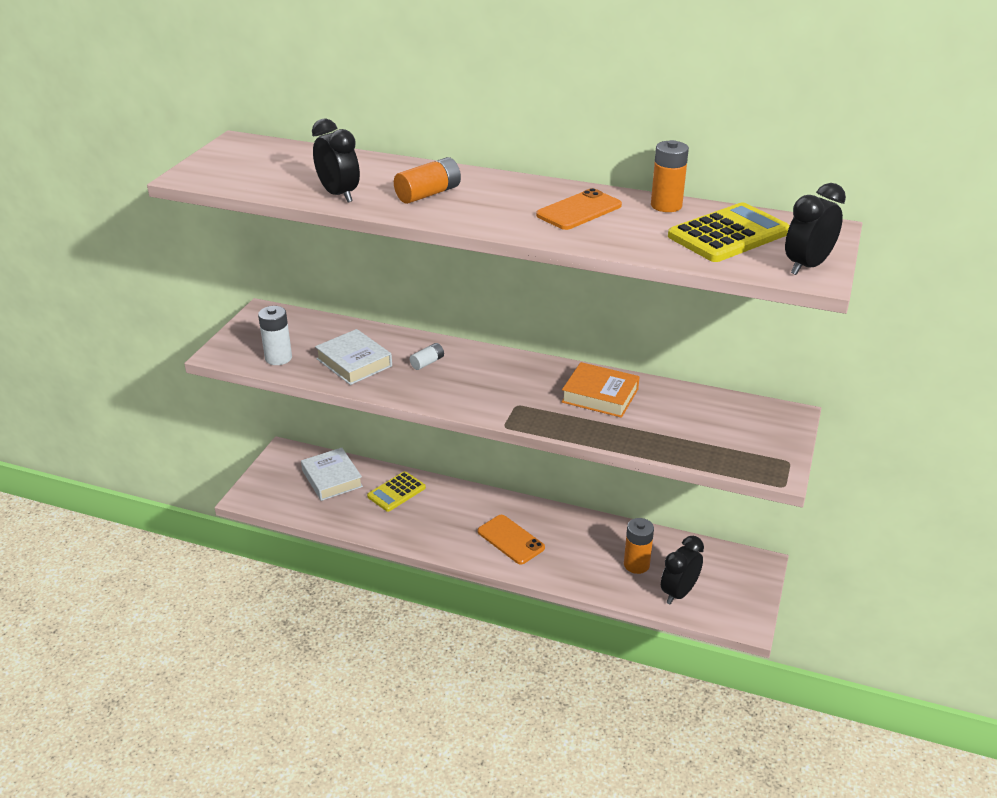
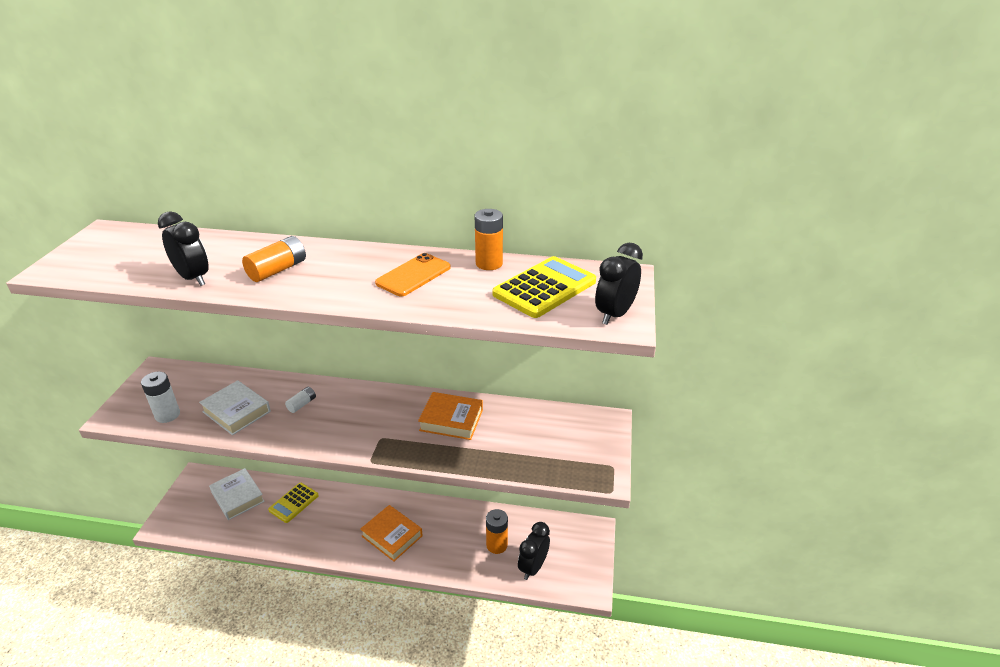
camera: 10 degrees left, 0 degrees up
(510, 540) = (392, 536): orange phone -> orange book

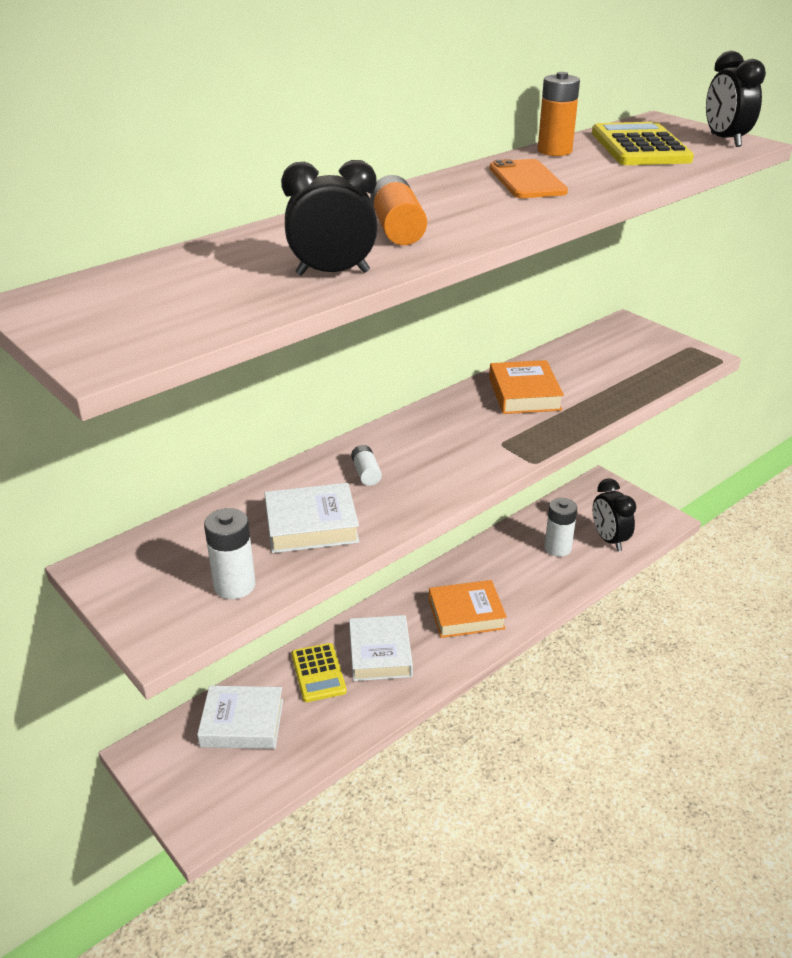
camera: 50 degrees left, 0 degrees up
(328, 518) = (380, 653): none -> white book
(451, 420) = (524, 394): orange book -> orange book turned 60 degrees counterclockwise
(497, 545) = (557, 548): orange battery -> white battery

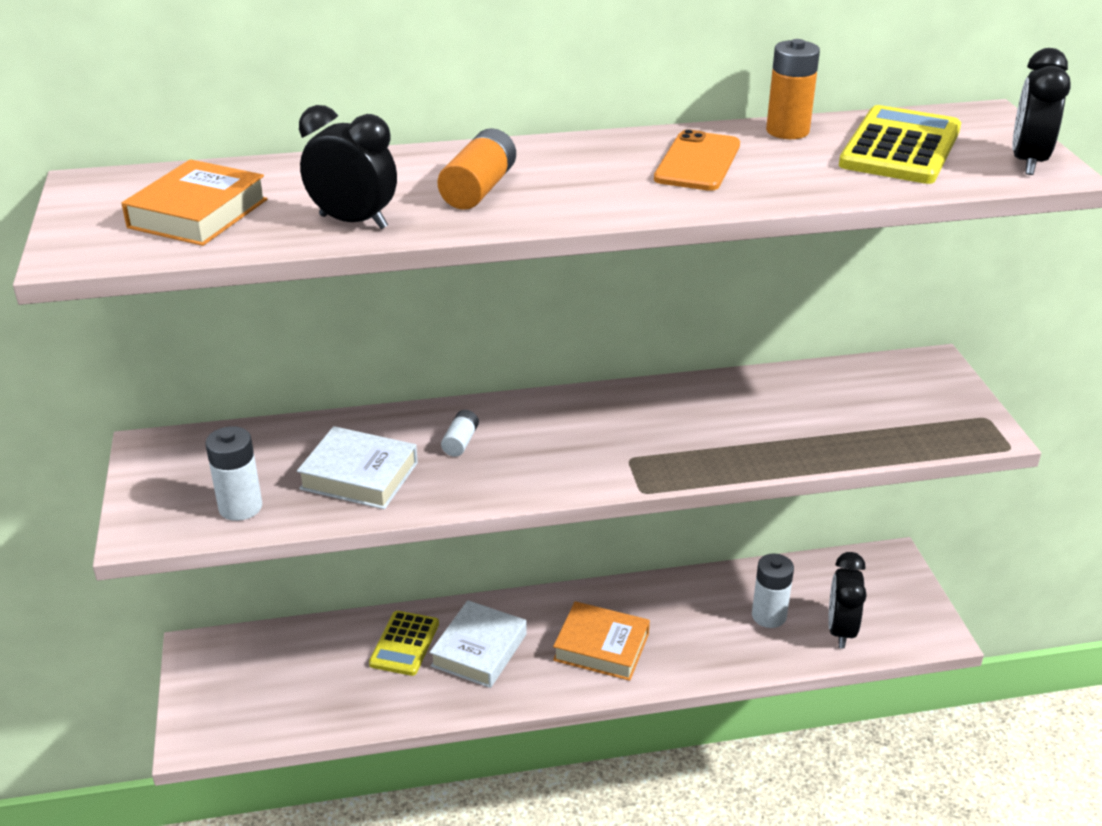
camera: 30 degrees right, 0 degrees up
(242, 723) = (299, 661): white book -> none
(524, 394) = (714, 411): orange book -> orange book (198, 213)

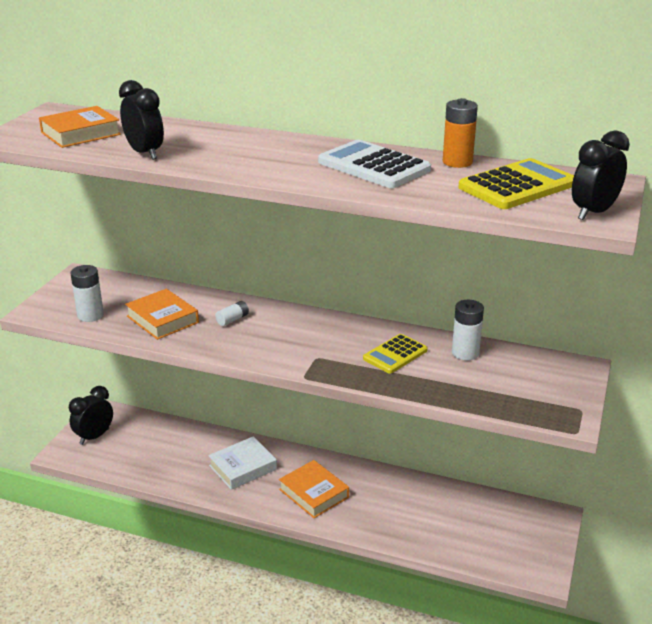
camera: 30 degrees right, 5 degrees down
(359, 475) = (162, 319): white book -> orange book
(404, 644) = (205, 448): yellow calculator -> yellow calculator (395, 354)
(479, 189) = (230, 152): orange battery -> none
(697, 162) = (373, 166): orange phone -> white calculator
(769, 616) = (435, 517): white battery -> white battery (465, 353)
(841, 630) = (476, 544): black clock -> black clock (94, 436)

